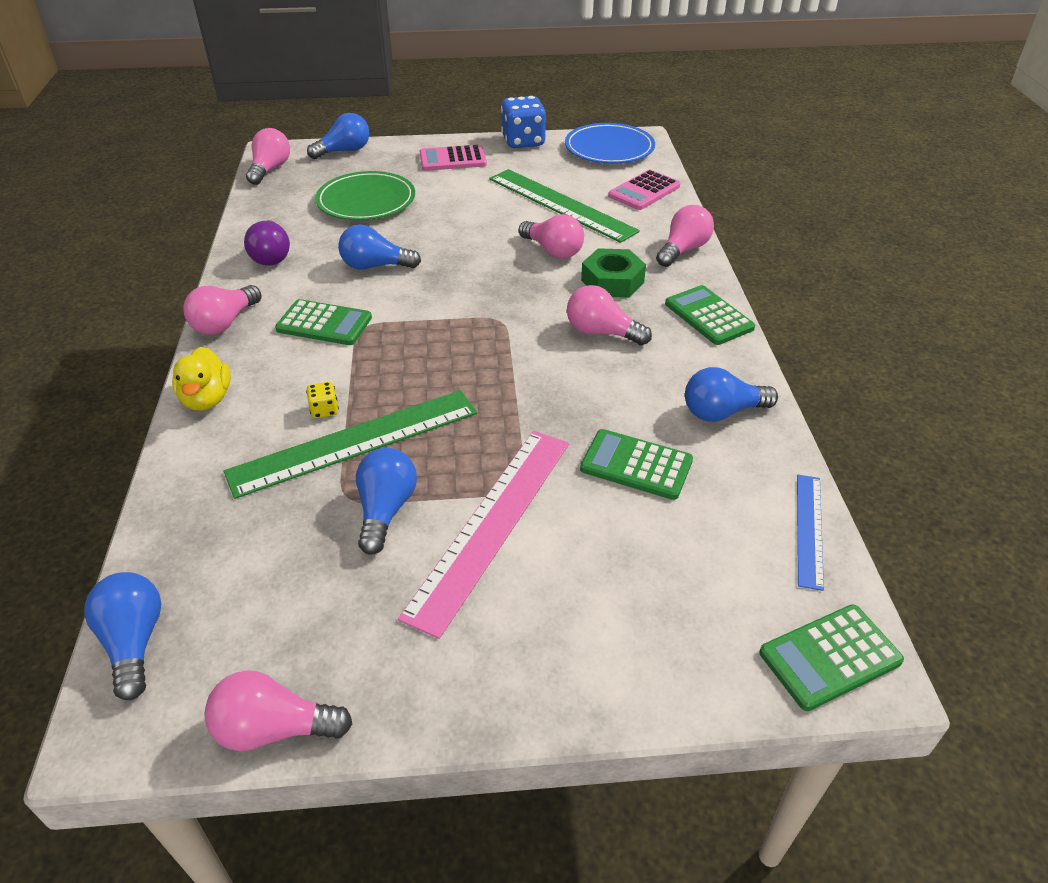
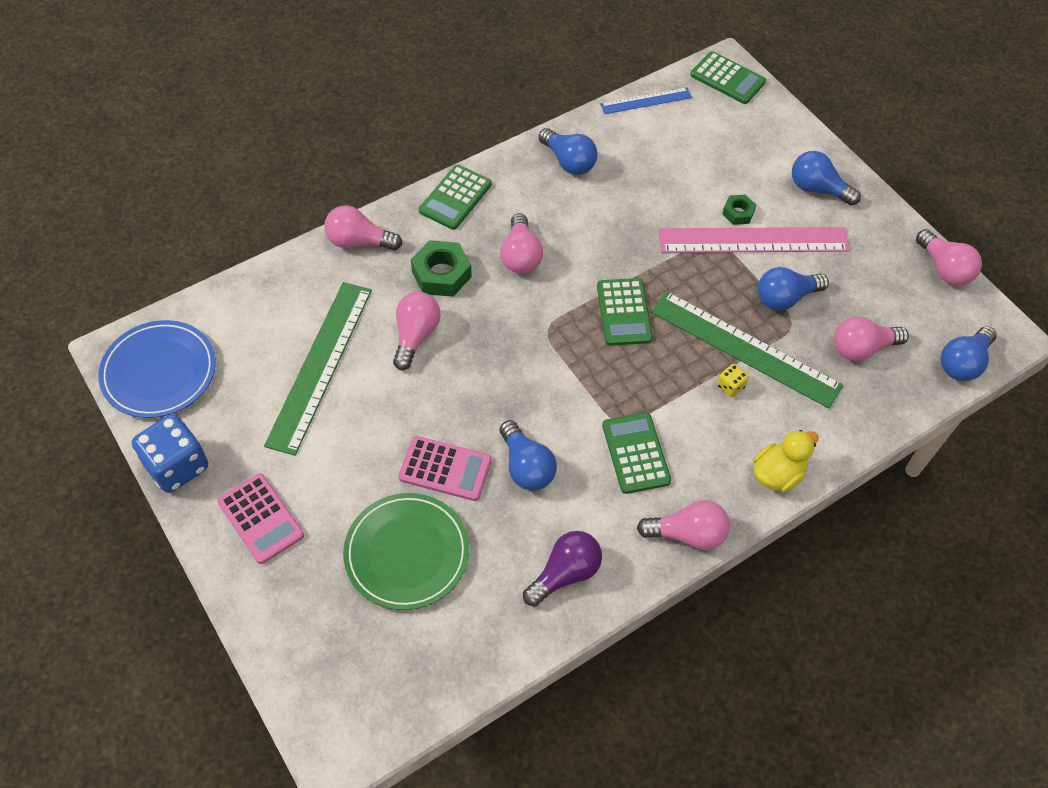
camera: 120 degrees left, 15 degrees up
(270, 169) = (386, 718): pink light bulb -> pink light bulb (862, 348)
(344, 151) = (294, 659): blue light bulb -> blue light bulb (817, 189)
(546, 531) = (738, 213): none -> green nut
(636, 465) = (651, 189): green calculator -> green calculator (624, 312)
(644, 191) = (255, 305): pink calculator -> pink calculator (445, 469)

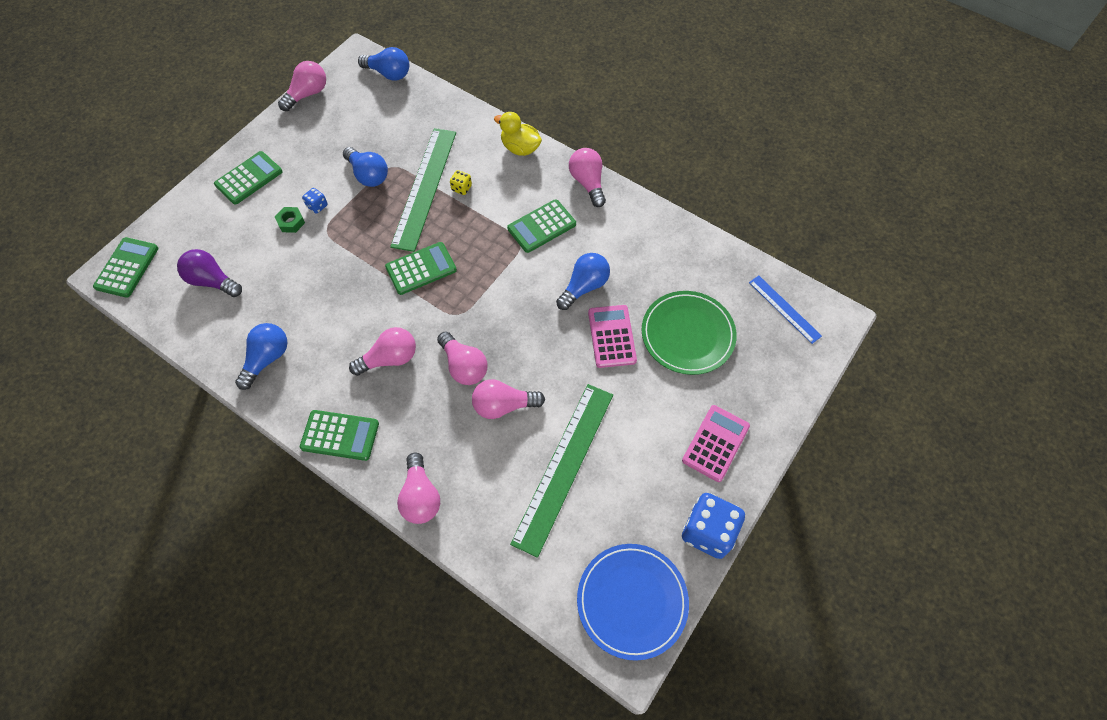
camera: 110 degrees left, 5 degrees up
(320, 365) = (564, 466): green ruler -> green ruler turned 60 degrees counterclockwise
(441, 274) = (432, 411): green nut -> none
(565, 573) = (650, 238): purple light bulb -> purple light bulb (212, 281)
(646, 101) = (171, 322): blue ruler -> blue ruler (784, 309)
(753, 240) = (317, 206): pink ruler -> blue dice
(817, 189) = (249, 178): blue light bulb -> green calculator
(862, 348) = (397, 125): pink light bulb -> pink light bulb (464, 366)

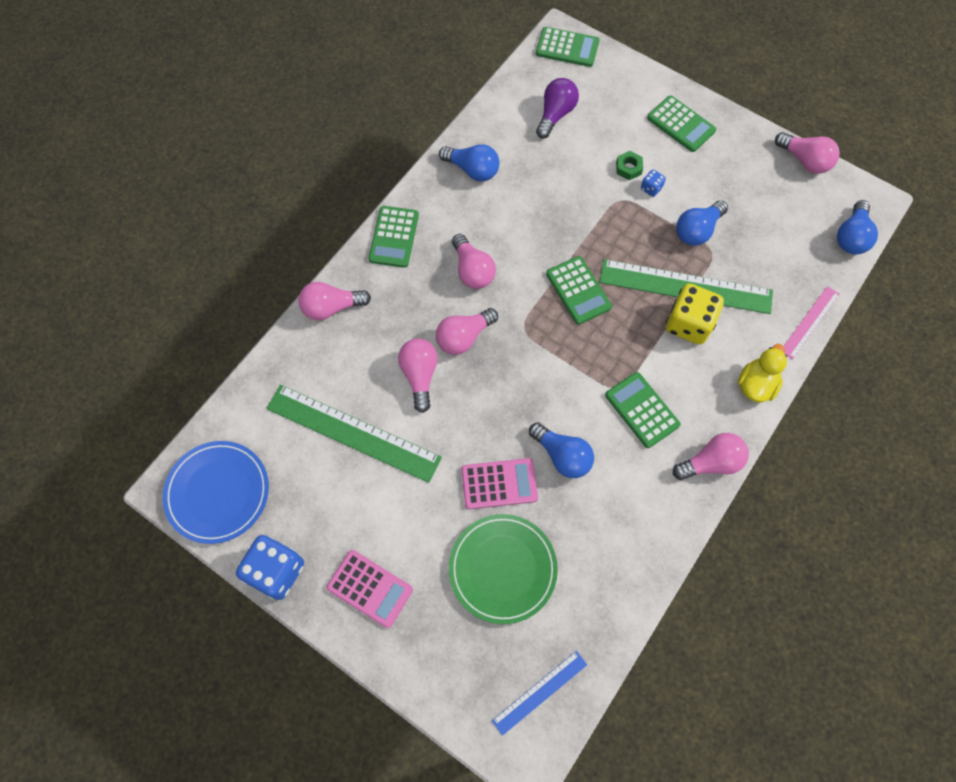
camera: 90 degrees right, 5 degrees up
(461, 188) = (688, 324): yellow dice -> yellow dice, size x2.21
(465, 108) = (810, 322): none -> pink ruler

